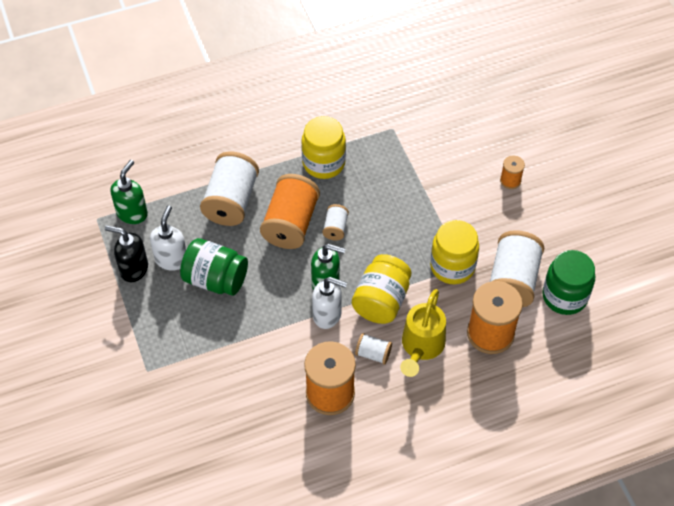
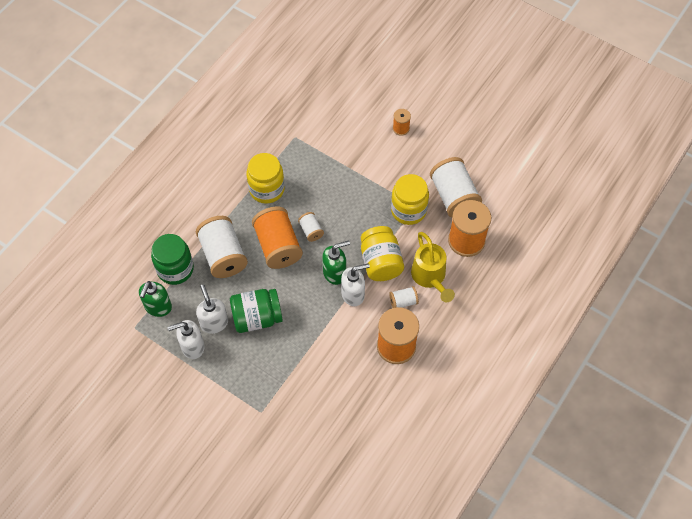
camera: 35 degrees left, 5 degrees up
(132, 213) = (158, 307): green soap dispenser -> green soap dispenser turned 150 degrees counterclockwise
(133, 269) = (192, 347): black soap dispenser -> white soap dispenser
(564, 296) = (493, 187): green jar -> green jar (175, 269)

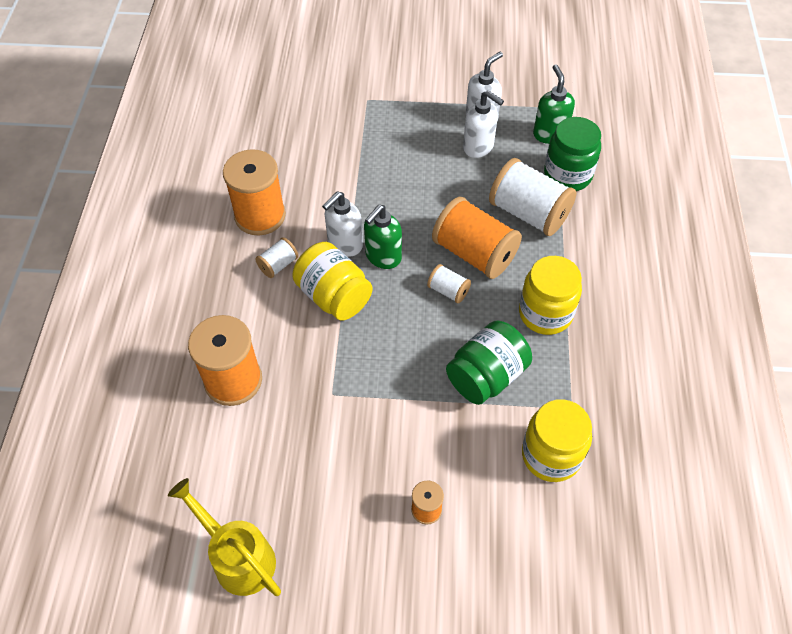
camera: 150 degrees right, 5 degrees down
(257, 317) = (437, 172): green jar -> green jar (486, 376)
(408, 210) = (337, 382): yellow jar -> yellow jar (551, 455)
(430, 277) = (259, 309): yellow watering can -> yellow watering can (238, 557)
(453, 197) = (282, 436): white spool -> none

